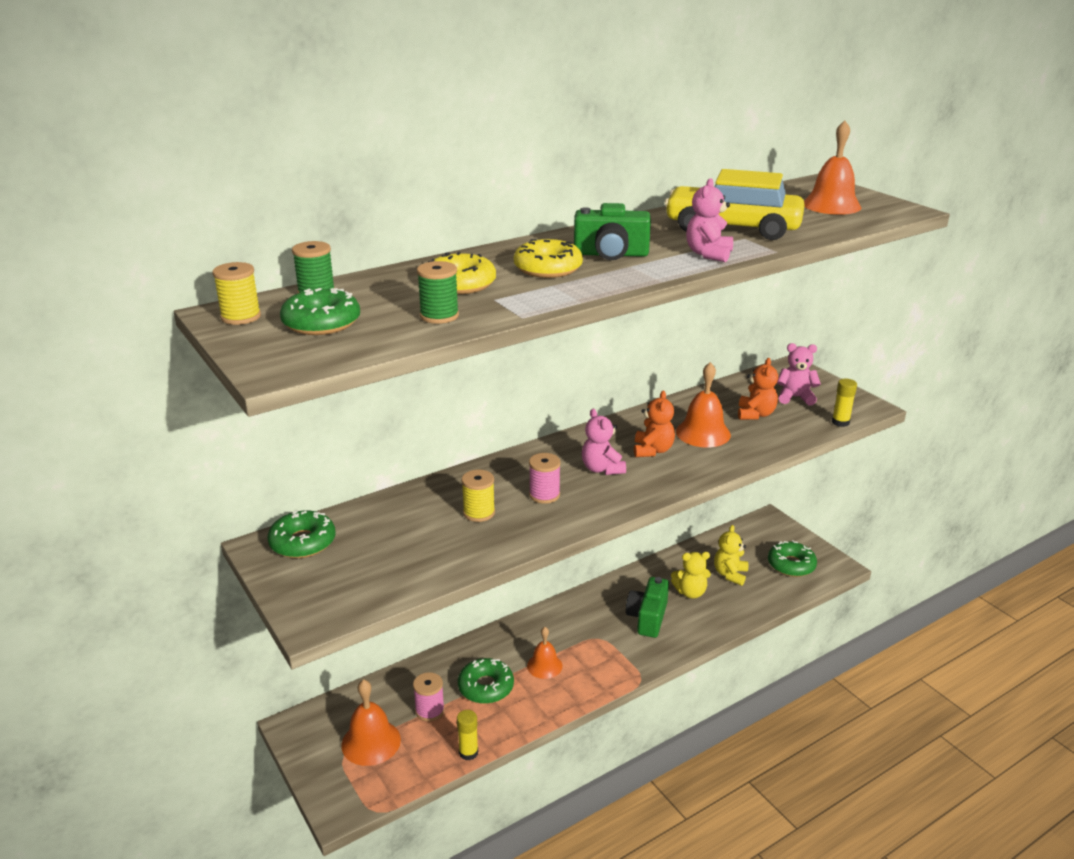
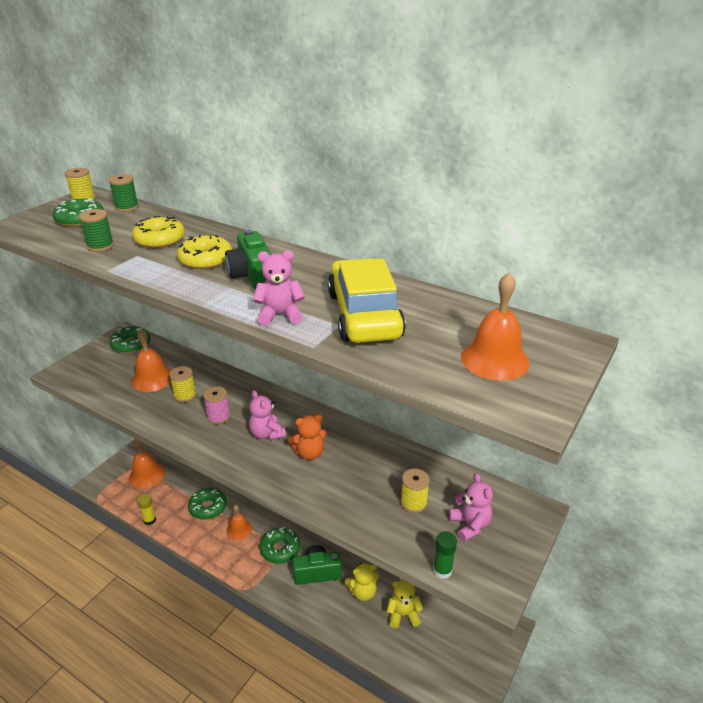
camera: 65 degrees right, 5 degrees up
(430, 710) = (179, 489): pink spool -> none
(602, 469) = (267, 434): pink teddy bear -> pink teddy bear turned 75 degrees counterclockwise
(690, 592) = (363, 592): yellow teddy bear -> yellow teddy bear turned 75 degrees counterclockwise
(703, 433) = (356, 476): orange bell -> orange bell (152, 378)
(755, 414) = (413, 502): orange teddy bear -> yellow spool
(791, 565) = (447, 661): green donut -> green donut (280, 549)
(840, 422) = (442, 570): yellow glue stick -> green glue stick

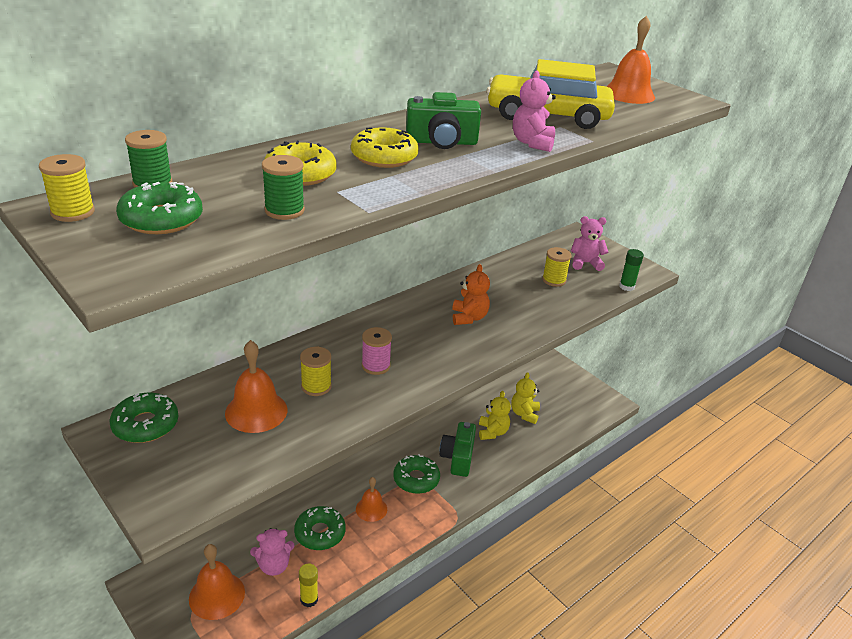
camera: 75 degrees left, 0 degrees up
(267, 434) = (425, 337): pink teddy bear -> pink teddy bear (274, 566)

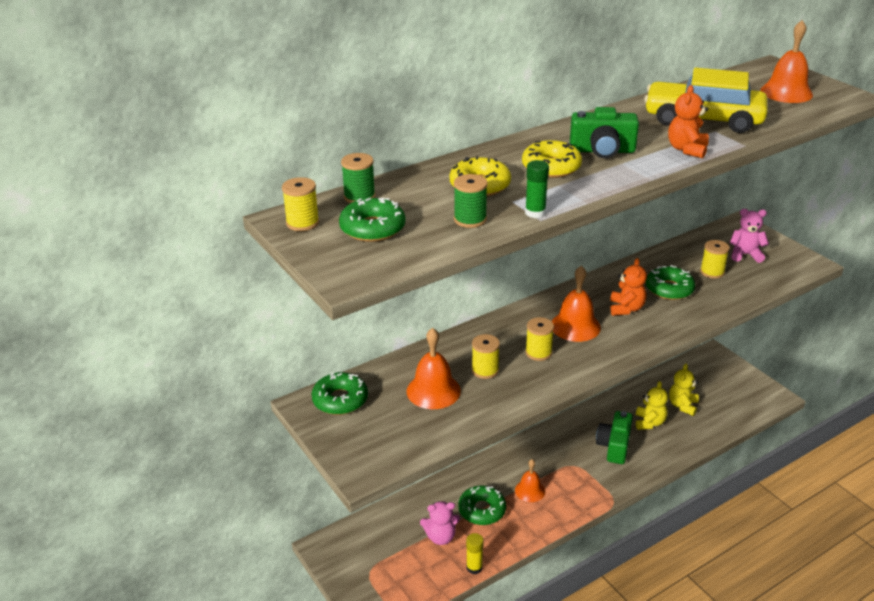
camera: 10 degrees right, 0 degrees up
(217, 595) = (391, 559): orange bell -> orange bell (575, 326)
(376, 366) = (538, 353): pink spool -> yellow spool
(416, 479) = (573, 465): green donut -> green donut (669, 289)
(532, 143) = (687, 149): pink teddy bear -> orange teddy bear
(626, 287) = (787, 279): green glue stick -> green glue stick (535, 213)

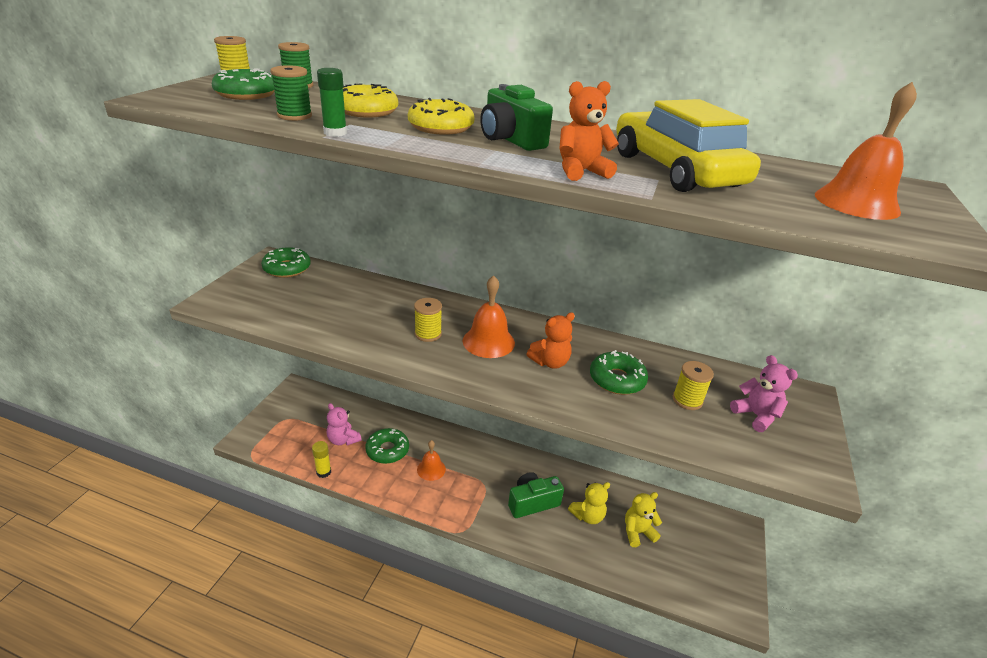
camera: 50 degrees right, 0 degrees up
(433, 391) = (329, 301): orange bell -> none
(485, 370) = (377, 315): yellow spool -> none

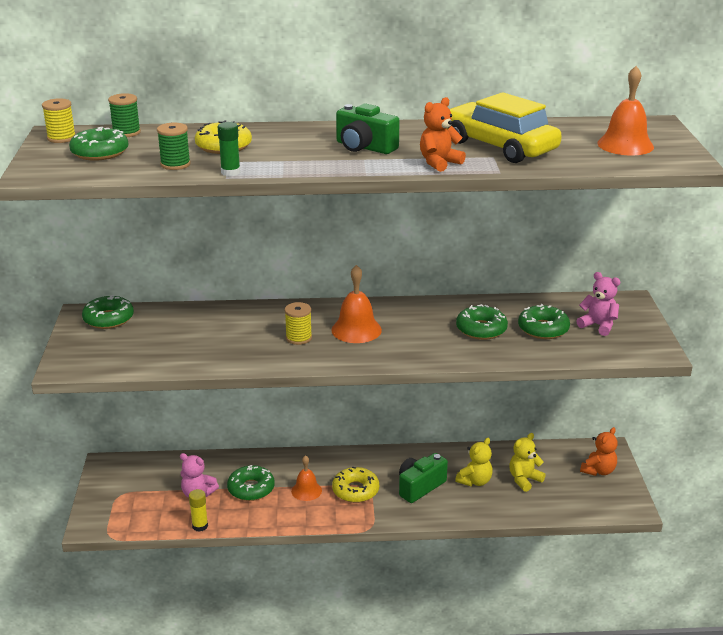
camera: 20 degrees left, 5 degrees down
(441, 127) = (300, 148): yellow donut -> yellow donut (355, 490)
(550, 362) = (419, 331): orange teddy bear -> orange teddy bear (598, 471)
(687, 400) = (543, 329): yellow spool -> green donut

